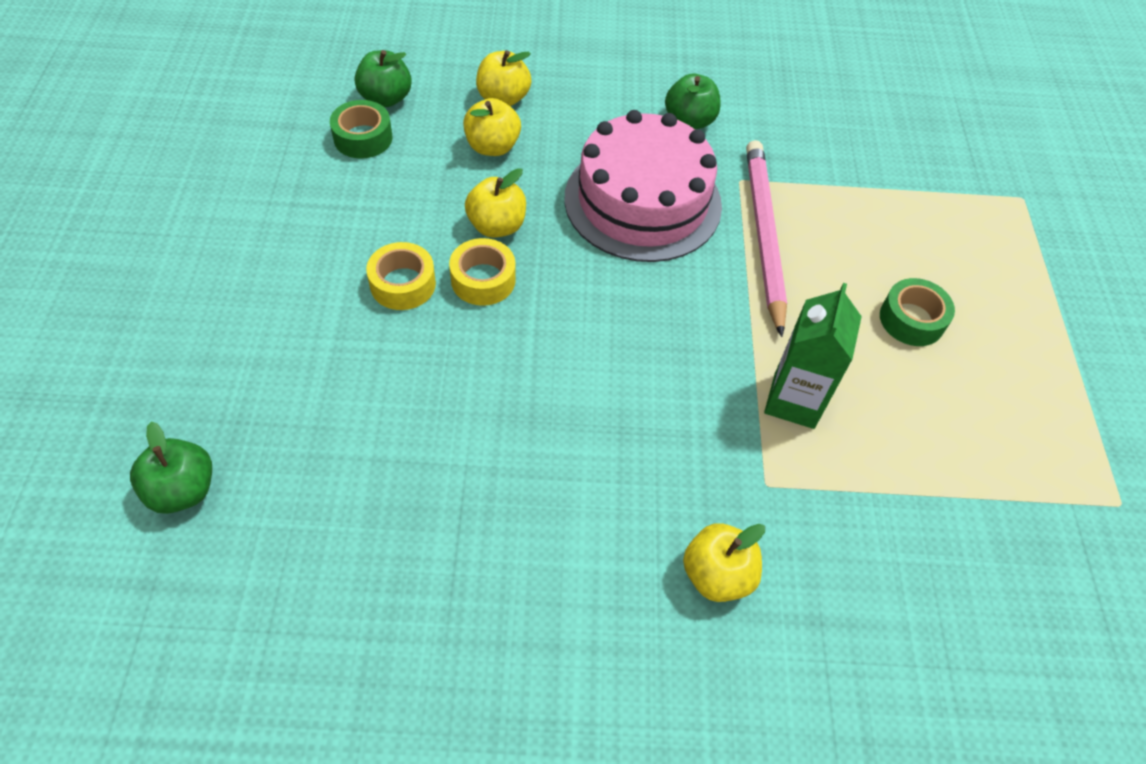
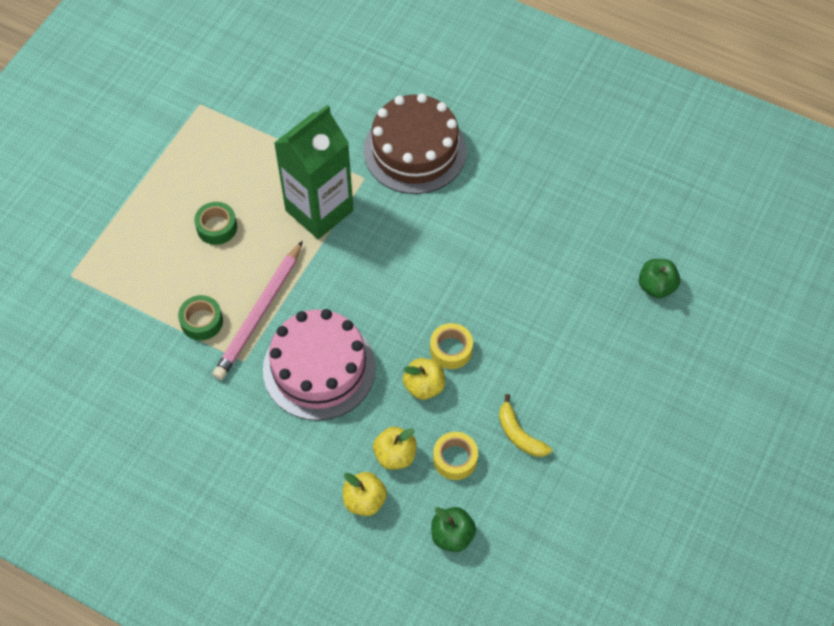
camera: 150 degrees left, 5 degrees up
(344, 214) = (519, 434): none -> yellow banana
(363, 138) = (483, 500): green tape -> green tape (202, 321)
(403, 284) = (501, 365): yellow tape -> yellow tape (455, 459)
(689, 121) = (242, 424): green apple -> none
(717, 575) = (415, 150): yellow apple -> brown cake
(794, 401) = (319, 210): green carton -> green carton, size x1.65

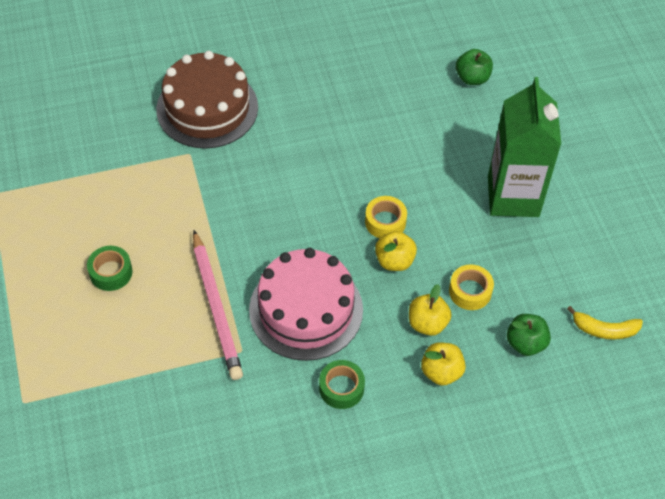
camera: 45 degrees left, 5 degrees down
(202, 321) = (176, 349): green tape -> green tape (341, 388)
(319, 210) = (180, 200): green carton -> green carton (513, 196)
(519, 434) = (493, 240): yellow banana -> yellow banana (604, 330)

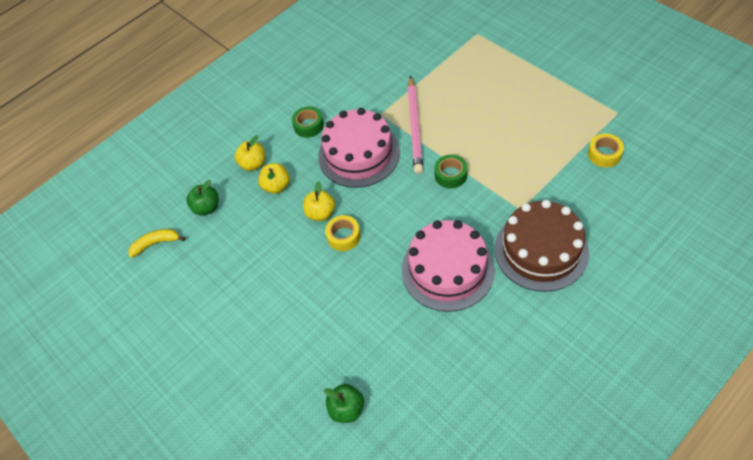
camera: 160 degrees right, 0 degrees up
(111, 272) = (495, 111): green tape -> green tape (450, 175)
(216, 307) = (414, 127): pink pencil -> pink pencil turned 135 degrees counterclockwise
(305, 136) = (447, 269): none -> pink cake
(470, 291) = (258, 220): yellow tape -> yellow tape (604, 154)
(513, 196) = (259, 309): green carton -> none

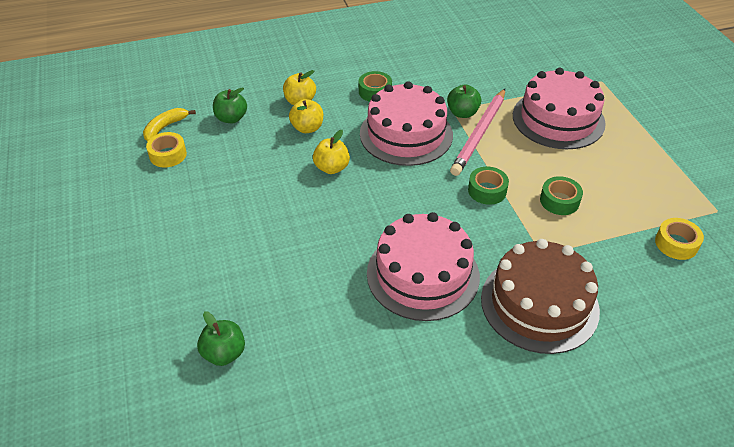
camera: 20 degrees right, 10 degrees down
(156, 243) = (165, 127): yellow banana -> yellow banana turned 60 degrees counterclockwise
(344, 236) = (338, 197): yellow tape -> yellow tape (168, 155)
(390, 113) = (462, 113): none -> green apple
(465, 85) = (558, 119): none -> pink cake
(507, 158) = (559, 201): none -> green tape

